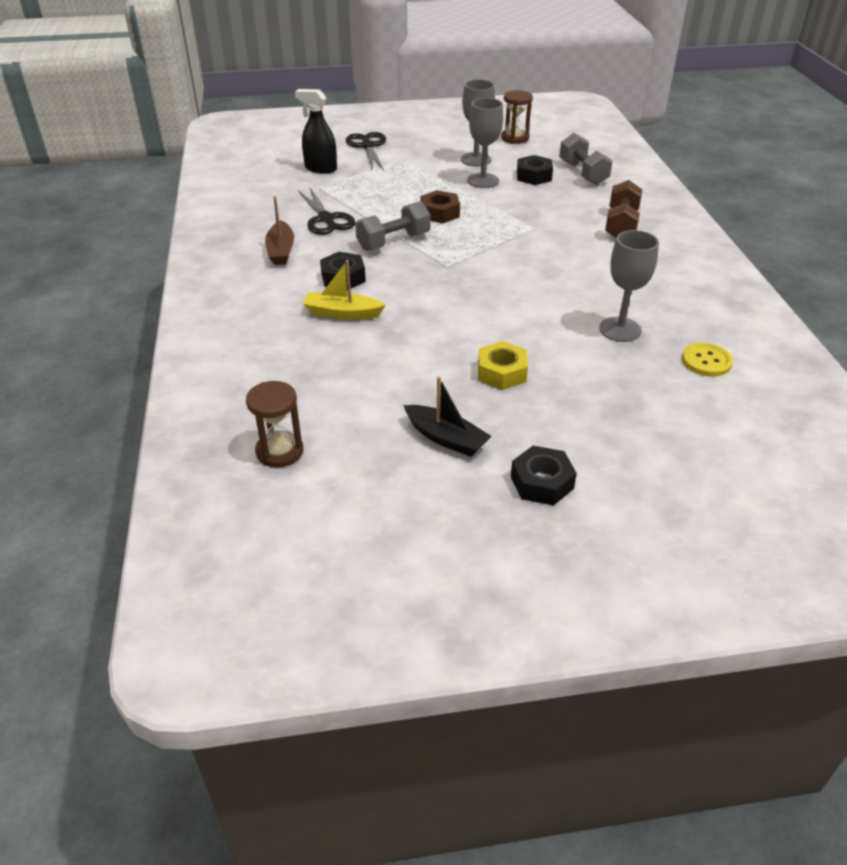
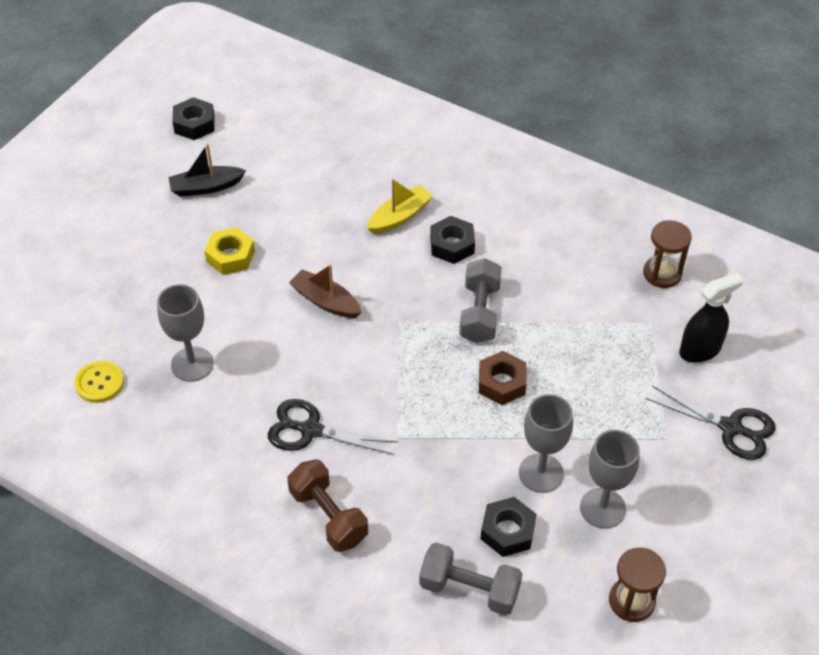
camera: 130 degrees right, 10 degrees up
(279, 451) = (284, 113): brown hourglass -> brown hourglass (662, 273)
(281, 251) = (538, 230): brown boat -> brown boat (325, 301)
(326, 219) = (571, 291): black scissors -> black scissors (311, 430)
(541, 482) = (121, 203): black nut -> black nut (194, 124)

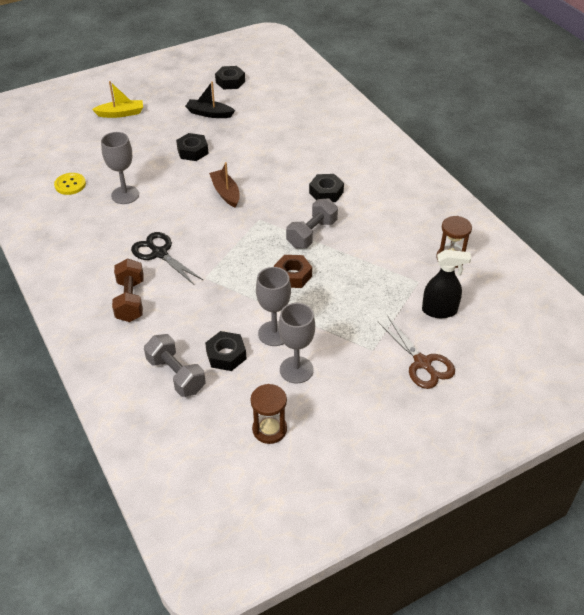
camera: 30 degrees right, 5 degrees down
(230, 256) = (192, 151): yellow nut -> black nut
(400, 216) = (307, 166): yellow boat -> yellow boat (121, 113)
(731, 428) = (422, 363): black scissors -> brown scissors

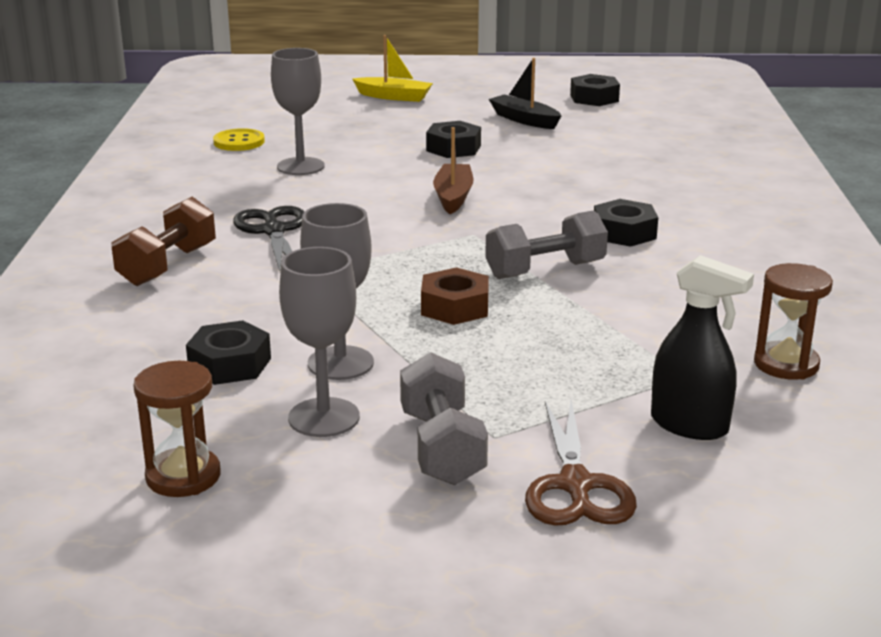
camera: 30 degrees right, 20 degrees down
(176, 375) = (124, 362): grey dumbbell -> grey dumbbell (442, 447)

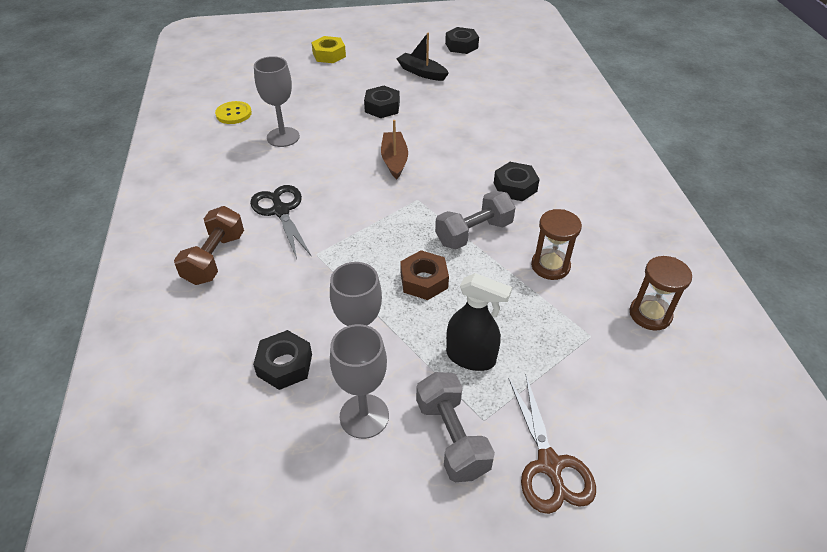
camera: 10 degrees left, 20 degrees up
(183, 476) = (281, 499): brown hourglass -> brown hourglass (550, 266)
(394, 97) = (329, 55): yellow boat -> yellow nut
(689, 425) = (606, 388): black spray bottle -> black spray bottle (471, 357)

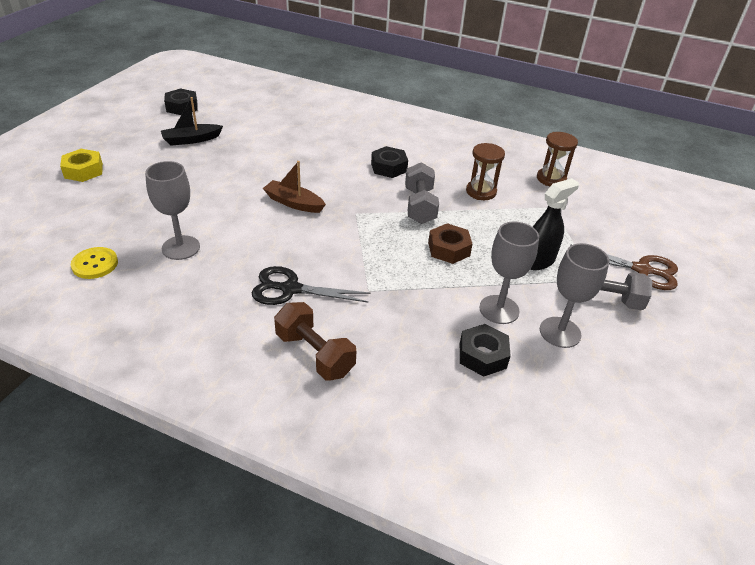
camera: 60 degrees left, 5 degrees down
(382, 107) = (212, 178): black nut -> none

